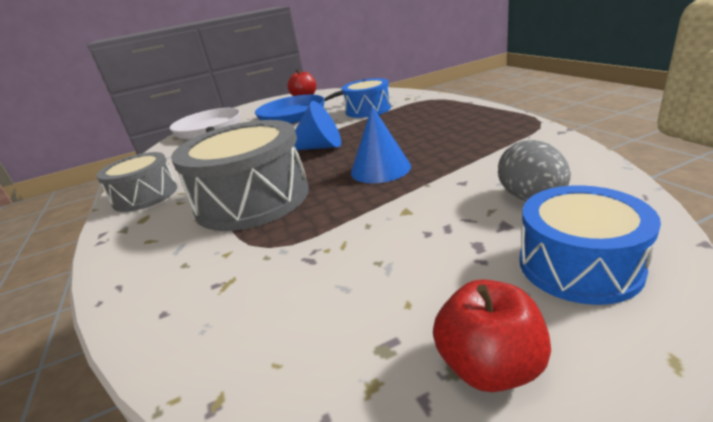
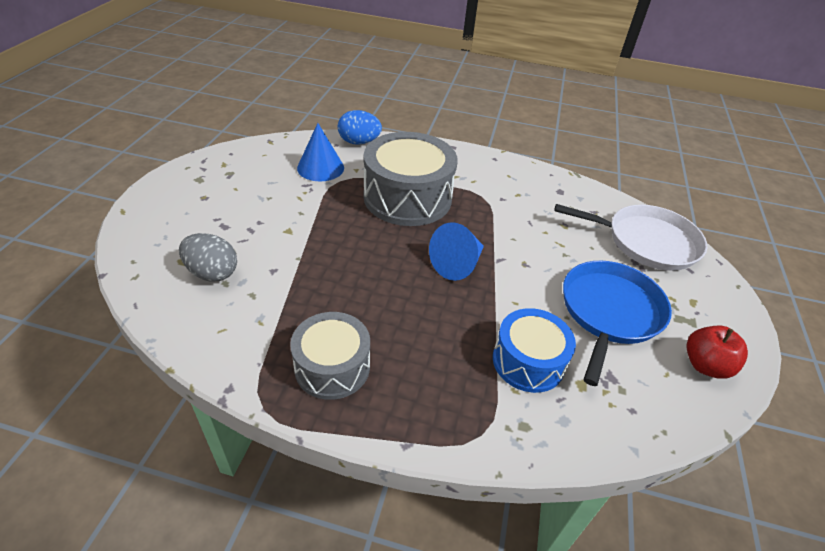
camera: 120 degrees right, 15 degrees up
(137, 299) = (359, 142): none -> blue egg
(145, 195) = (493, 169): grey drum -> grey drum (332, 367)
(380, 169) = (355, 259): blue cone -> blue cone (320, 167)
(489, 366) = (187, 184): red apple -> none
(579, 265) = (166, 235): blue drum -> none

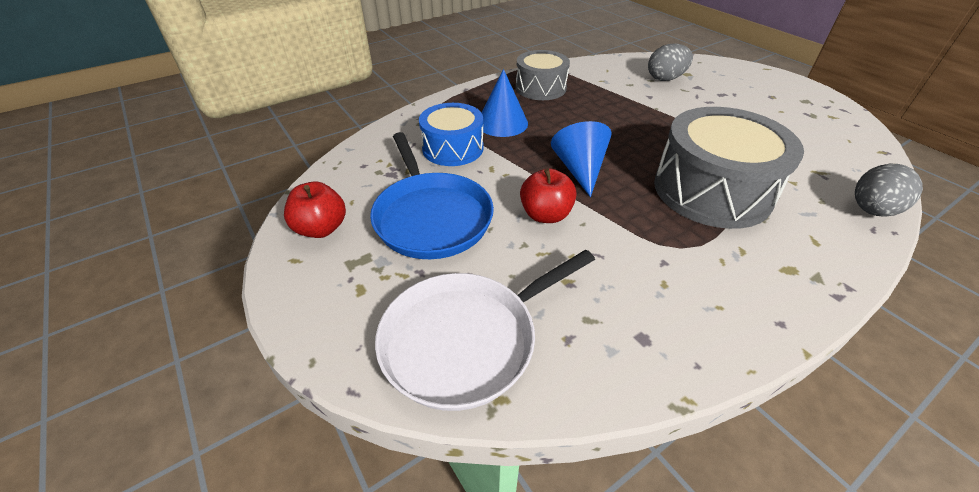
camera: 135 degrees right, 0 degrees up
(320, 167) = (806, 162): blue cone -> blue cone (502, 123)
(359, 142) = (871, 210): blue egg -> grey egg
(528, 258) = (545, 215): none -> red apple

